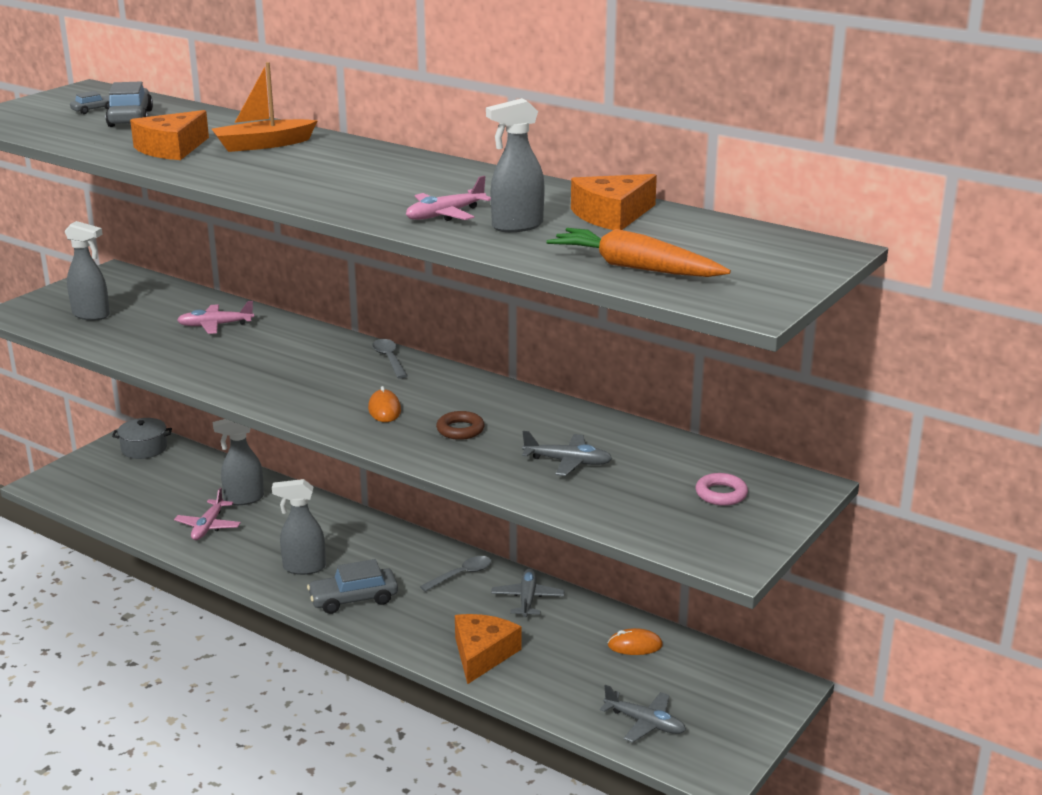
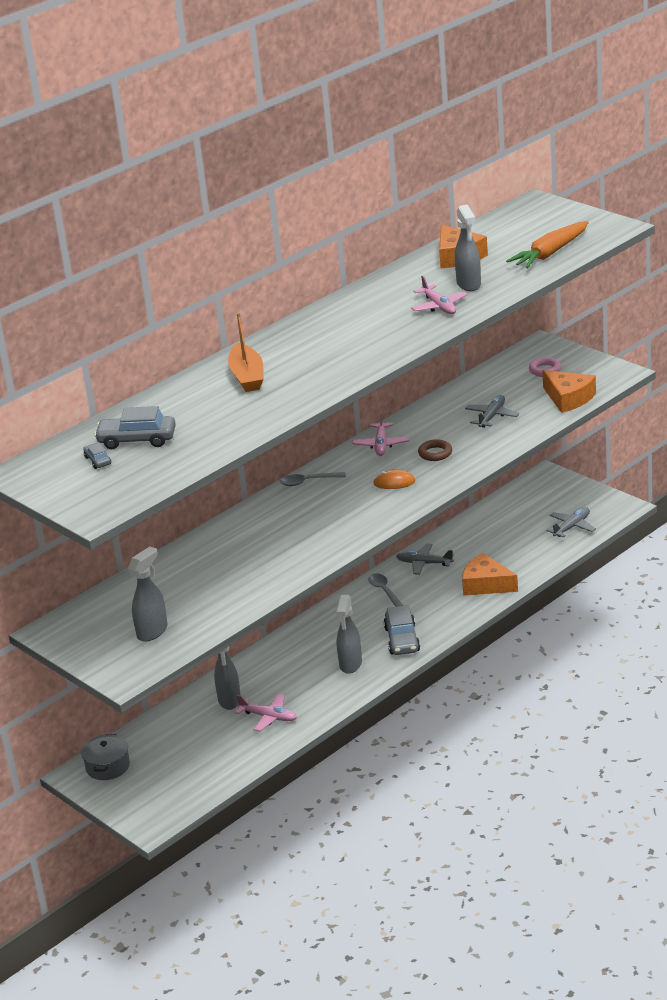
camera: 75 degrees left, 5 degrees up
(171, 149) = (240, 413): orange cheese -> orange cheese (568, 398)
(215, 325) = (206, 564): pink plane -> pink plane (381, 445)
(635, 645) = (490, 524): orange mouse -> none

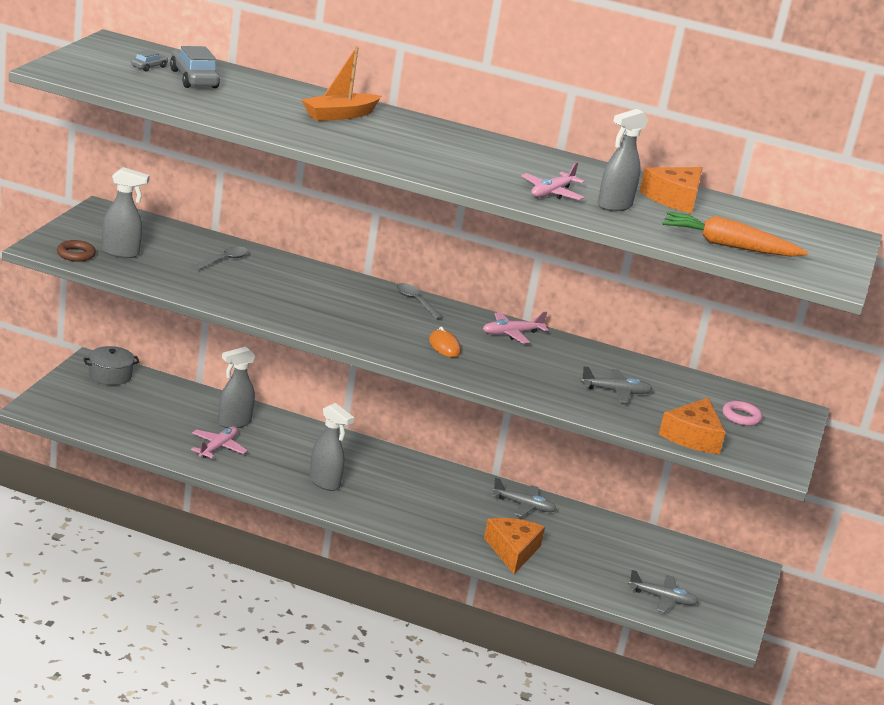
camera: 55 degrees right, 5 degrees down
(269, 717) = (218, 447): pink plane -> pink plane turned 150 degrees counterclockwise
(350, 664) = (324, 483): grey spray bottle -> grey spray bottle turned 120 degrees counterclockwise
(384, 591) = (460, 487): grey spoon -> grey spoon (224, 260)
(402, 639) = (383, 508): grey car -> none
(424, 563) = (524, 506): grey plane -> grey plane turned 120 degrees clockwise
(435, 453) = (516, 364): brown ring -> brown ring (76, 254)

